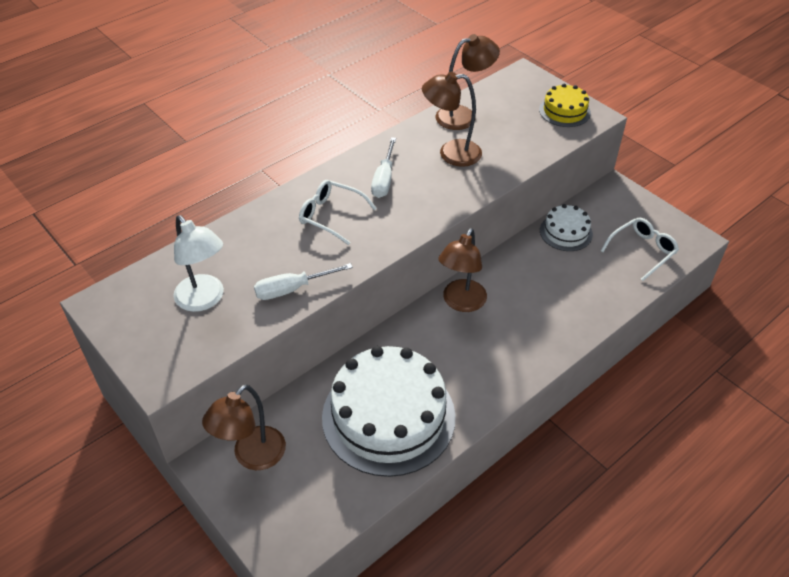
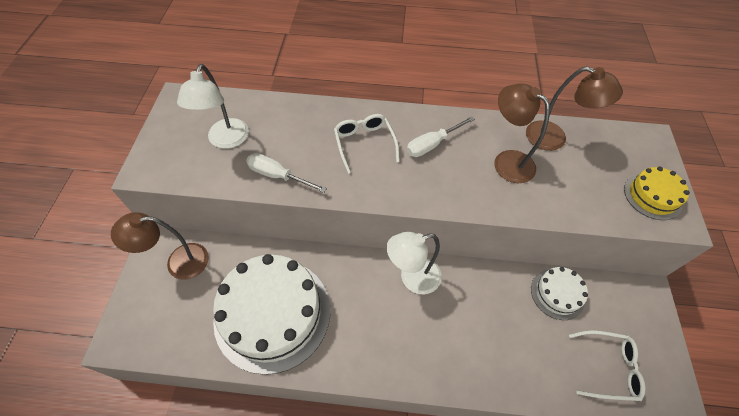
camera: 45 degrees right, 10 degrees up
(461, 303) = (412, 278): brown lamp -> white lamp

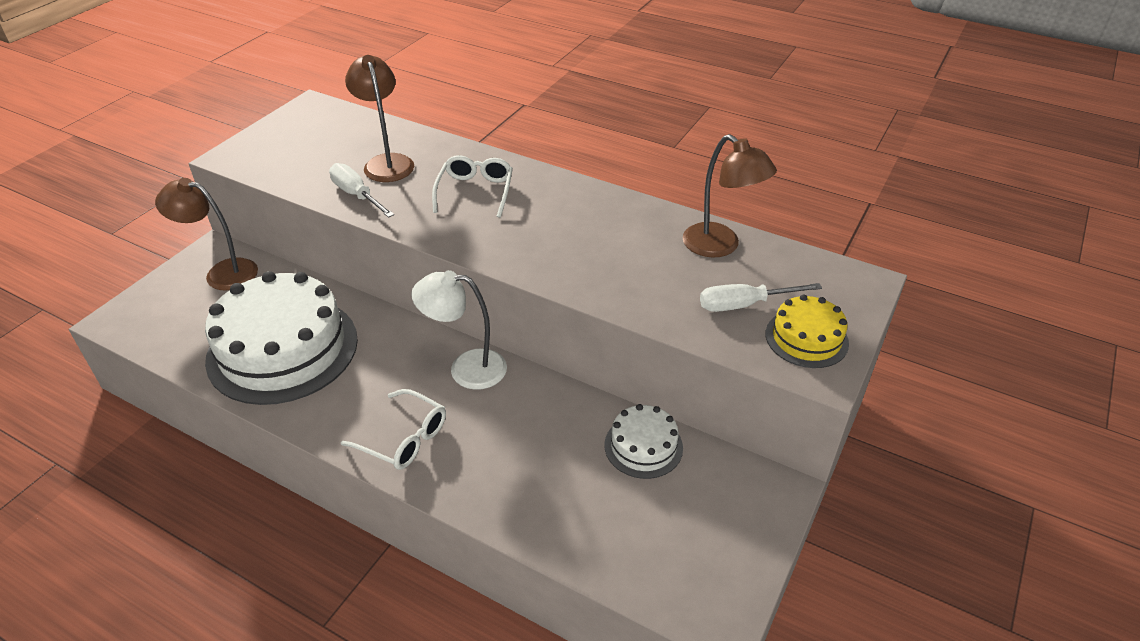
camera: 25 degrees right, 15 degrees down
(226, 140) = (328, 152): white lamp -> none
(432, 144) = (555, 212): white screwdriver -> white screwdriver (744, 305)
(506, 161) = (635, 251): brown lamp -> brown lamp (386, 162)
(608, 368) = (650, 546): white glasses -> white glasses (403, 438)

